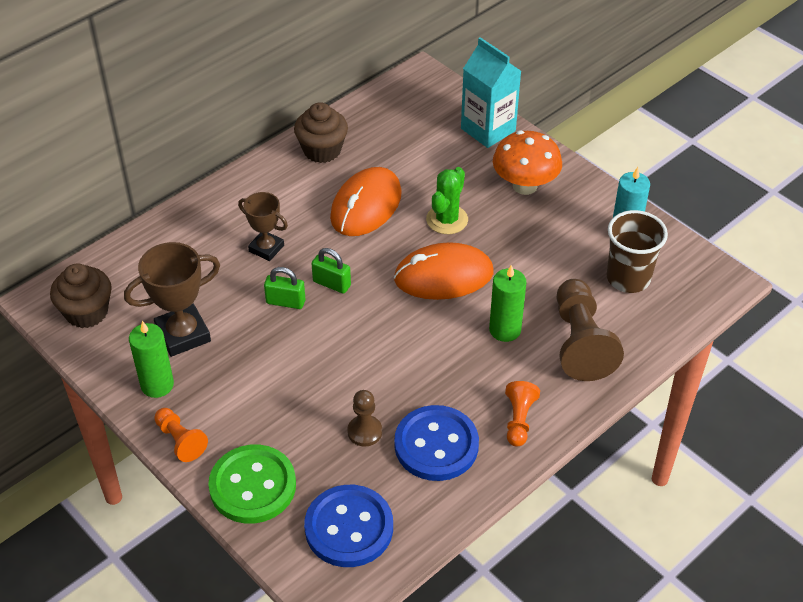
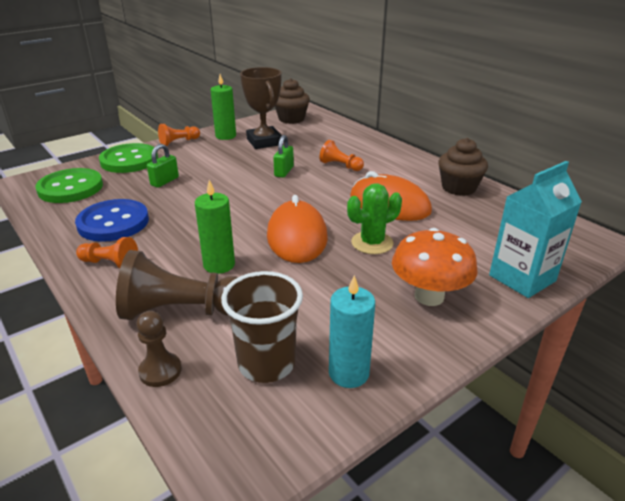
camera: 95 degrees right, 15 degrees down
(266, 248) = (340, 166): brown trophy -> orange pawn
(331, 284) = (298, 188): green padlock -> green padlock (164, 181)
(349, 528) = (70, 188): blue button -> green button
(364, 432) = (146, 196): brown pawn -> brown pawn (160, 371)
(447, 220) = (372, 243): green cactus -> green cactus turned 60 degrees counterclockwise

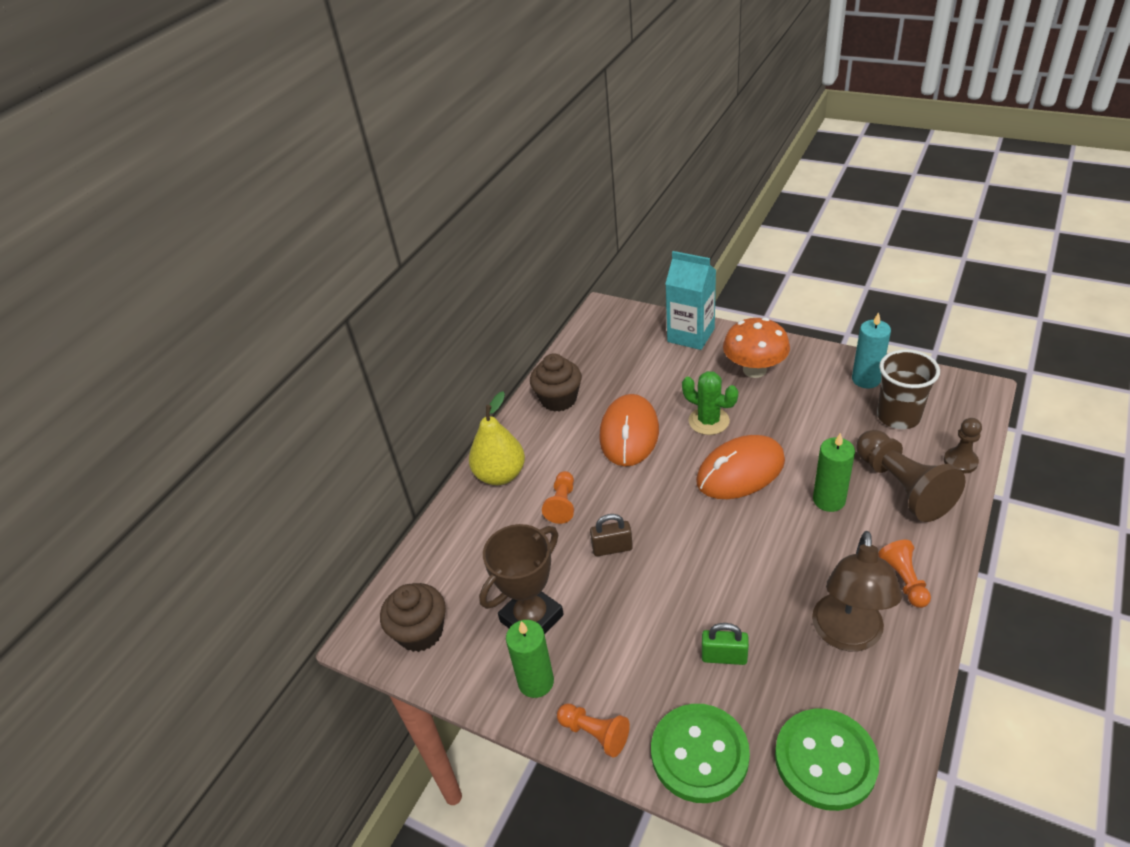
camera: 110 degrees left, 10 degrees up
(113, 223) = (847, 636): blue button -> brown lamp
(284, 171) = (612, 548): green padlock -> brown padlock
(389, 154) = (500, 475): none -> yellow pear

